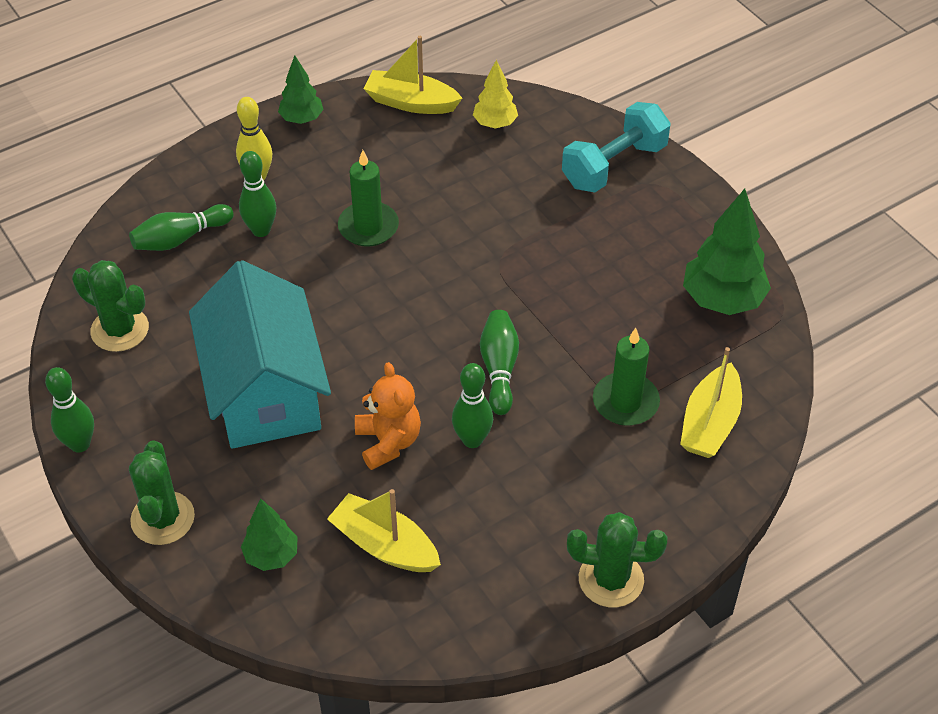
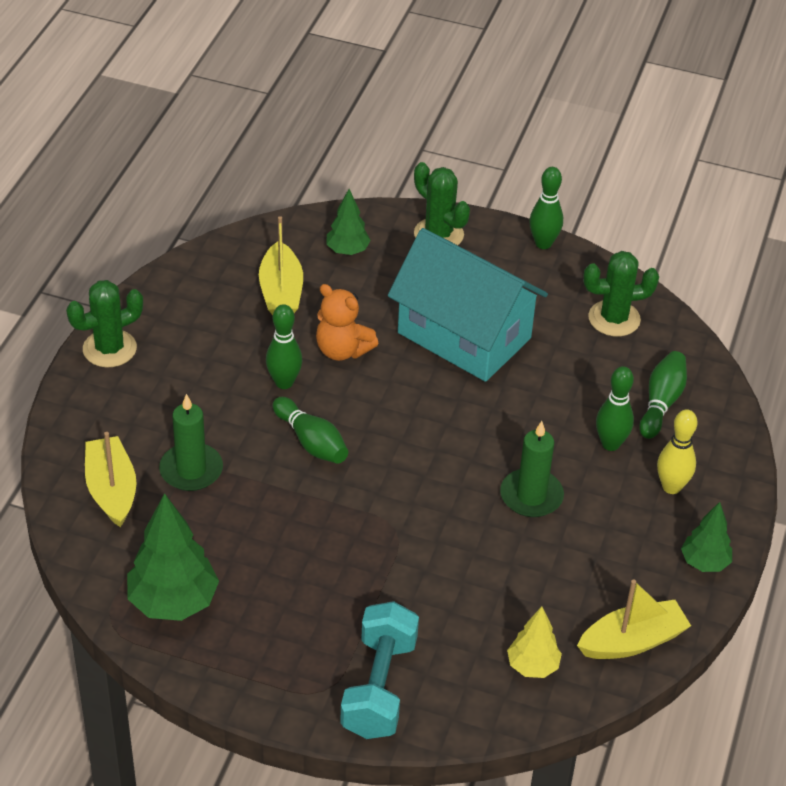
camera: 140 degrees right, 5 degrees down
(384, 545) = (281, 292): yellow boat -> yellow boat turned 90 degrees clockwise

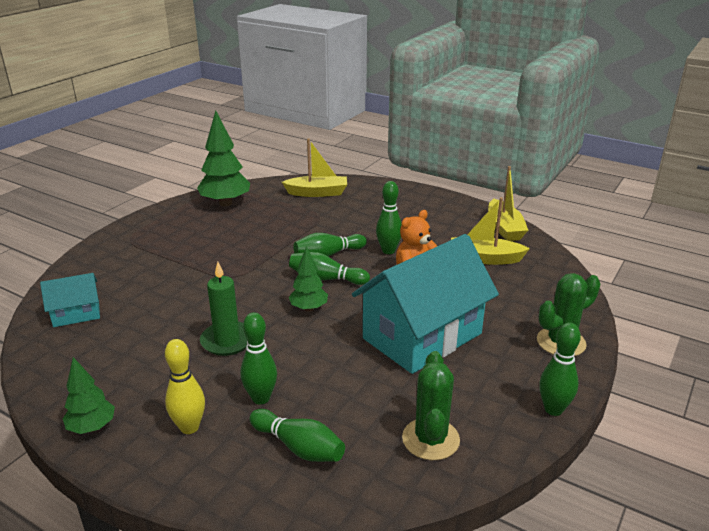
camera: 105 degrees right, 15 degrees down
(109, 349) = (434, 198): green cactus -> none
(191, 470) = (322, 215): green candle -> none
(347, 251) = (534, 292): green tree -> green tree (308, 308)
(373, 433) = (326, 279): none -> green bowling pin
(379, 687) = (115, 255): turquoise dumbbell -> none
(532, 666) = (76, 314): yellow tree -> turquoise house
(632, 641) = (54, 365): yellow boat -> yellow boat (504, 228)

